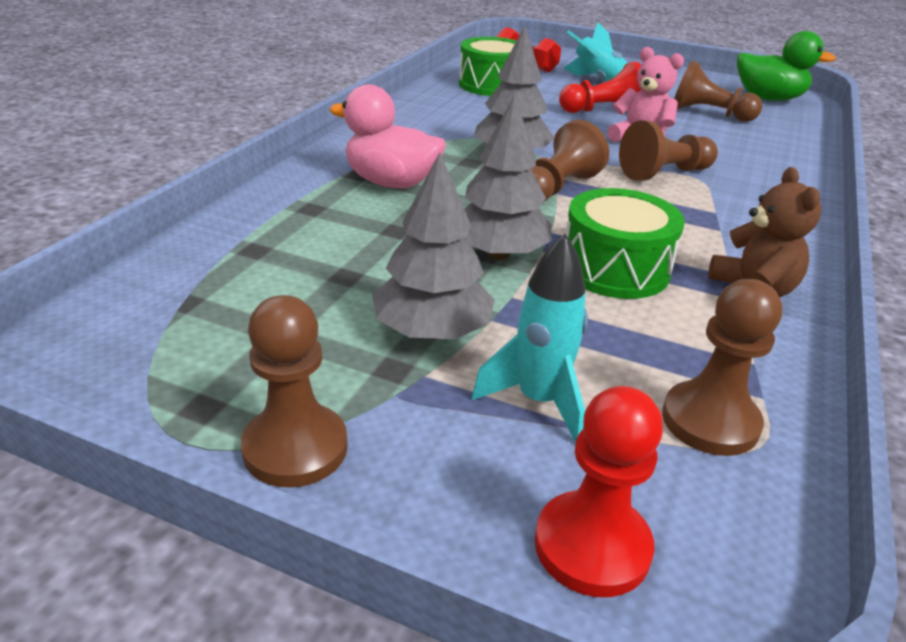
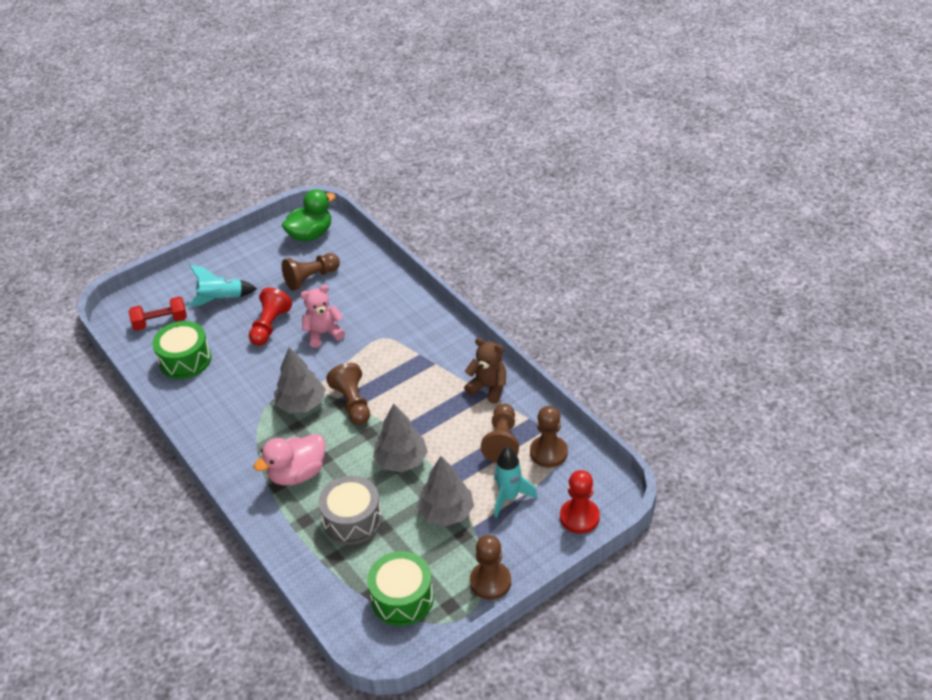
camera: 55 degrees left, 10 degrees up
(341, 245) = (352, 520): none -> grey drum
(614, 268) = (441, 423): green drum -> green drum (402, 598)
(664, 173) = (368, 348): brown pawn -> brown pawn (502, 441)

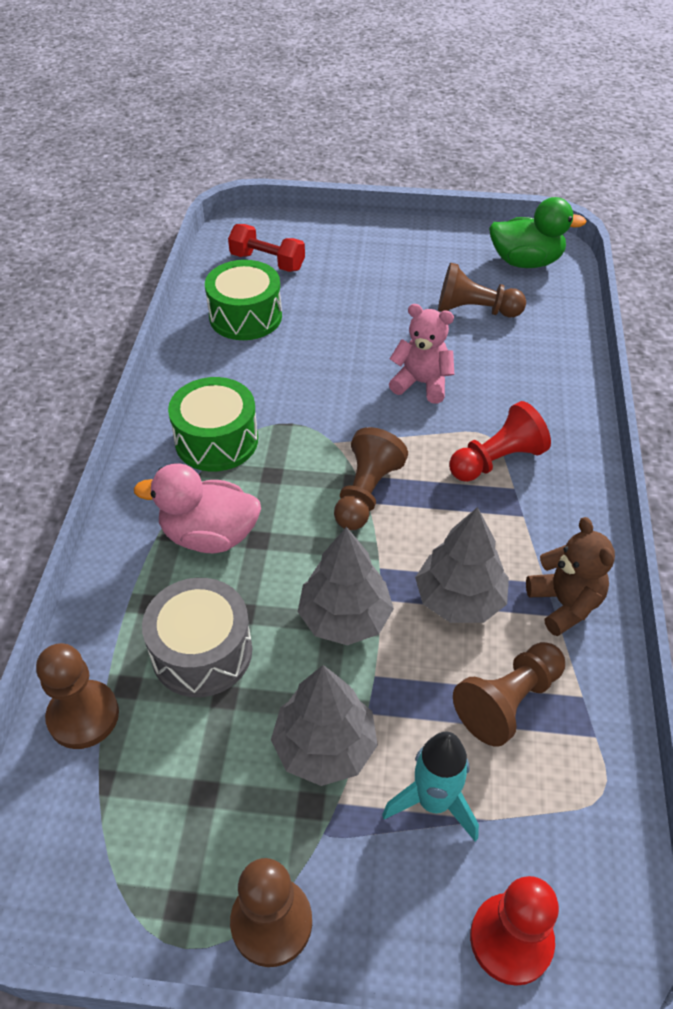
camera: 40 degrees right, 5 degrees up
(221, 299) = (353, 275): turquoise rocket -> none
(270, 326) = (371, 336): red pawn -> red pawn (497, 460)
(301, 404) = (307, 451): grey tree -> grey tree (459, 599)
(402, 598) = (136, 828): green drum -> green drum (216, 440)
(548, 452) = (563, 779): brown pawn -> brown pawn (83, 716)

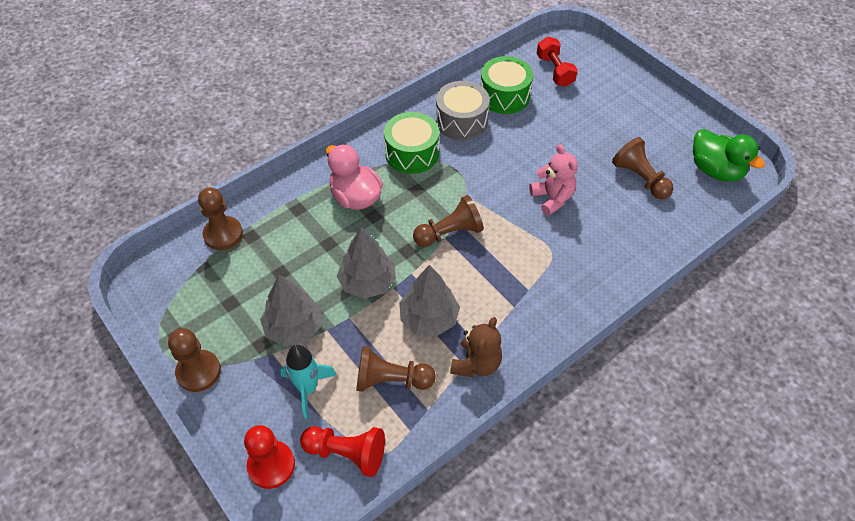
camera: 45 degrees right, 5 degrees up
(202, 652) = (293, 246): grey drum -> grey drum (461, 121)
(497, 460) = (538, 269): red pawn -> red pawn (347, 453)

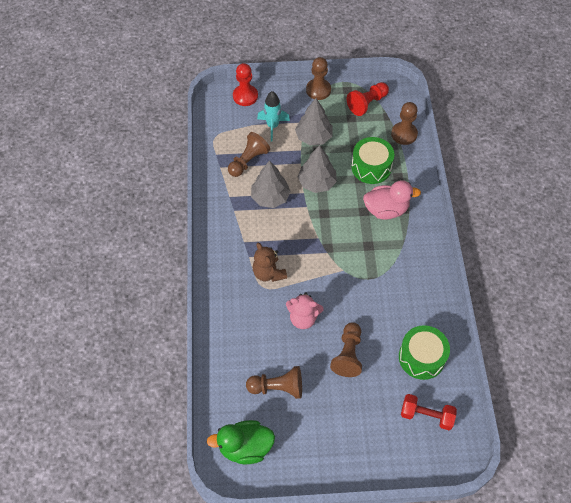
camera: 125 degrees right, 5 degrees up
(347, 453) = (226, 125): red pawn -> red pawn (367, 103)
(412, 153) = (403, 261): green drum -> green drum (371, 167)
(449, 233) = (320, 242): brown pawn -> brown pawn (348, 354)
(461, 121) = (414, 311): grey drum -> none
(476, 364) = (225, 202): brown teddy bear -> brown teddy bear (268, 273)

